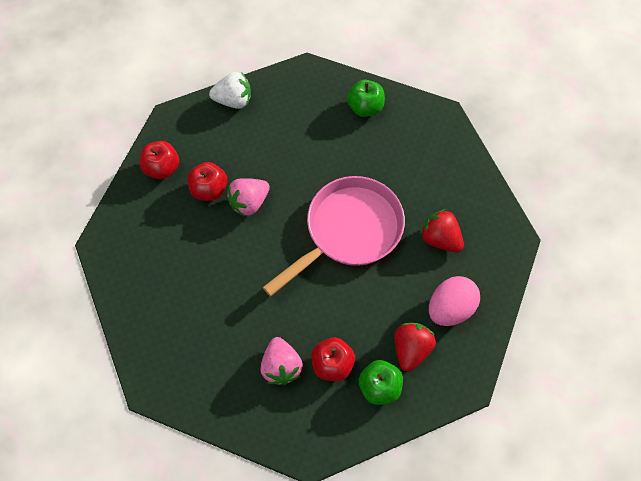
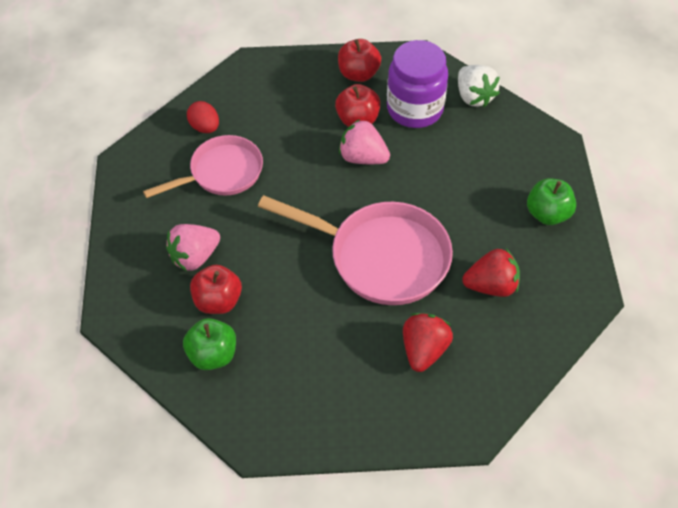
camera: 65 degrees right, 10 degrees down
(150, 308) = (204, 127): none -> red egg
(207, 313) = (221, 173): none -> pink pan
(222, 145) = (415, 109): none -> purple jar
(411, 349) = (270, 370): red strawberry -> red strawberry (491, 286)
(450, 308) = (340, 392): pink egg -> none

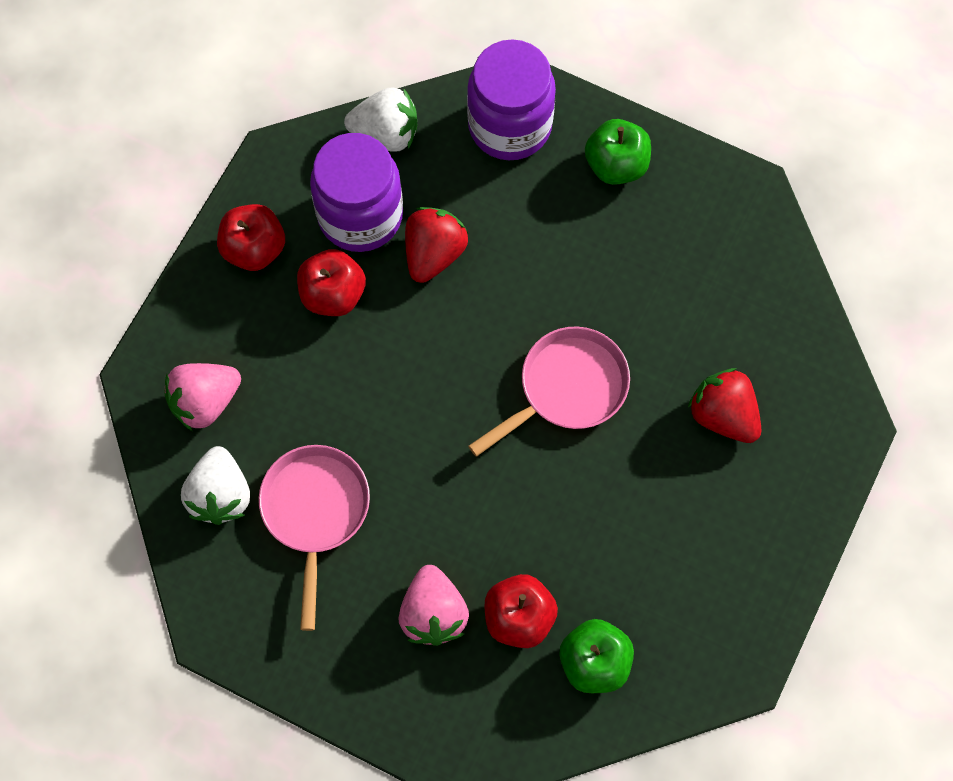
camera: 60 degrees left, 15 degrees up
(204, 127) = (220, 495): red egg -> white strawberry
(363, 157) = (400, 323): pink strawberry -> pink strawberry (205, 402)
(381, 257) = (567, 388): pink pan -> pink pan, size x0.65
(491, 286) = (679, 290): red strawberry -> red strawberry (434, 254)
(528, 150) = (510, 126): none -> purple jar

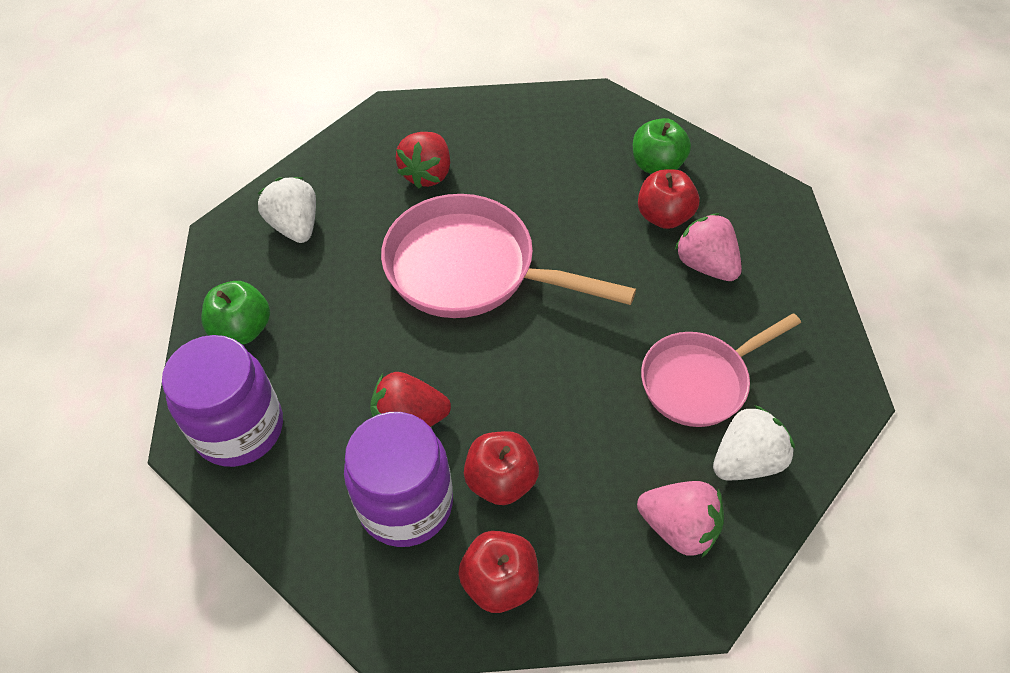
camera: 120 degrees left, 15 degrees down
(386, 134) = (301, 533): white strawberry -> white strawberry (295, 226)
(433, 613) = (705, 265): pink strawberry -> pink strawberry turned 90 degrees counterclockwise
(567, 388) = (470, 269): pink pan -> pink pan, size x1.54

